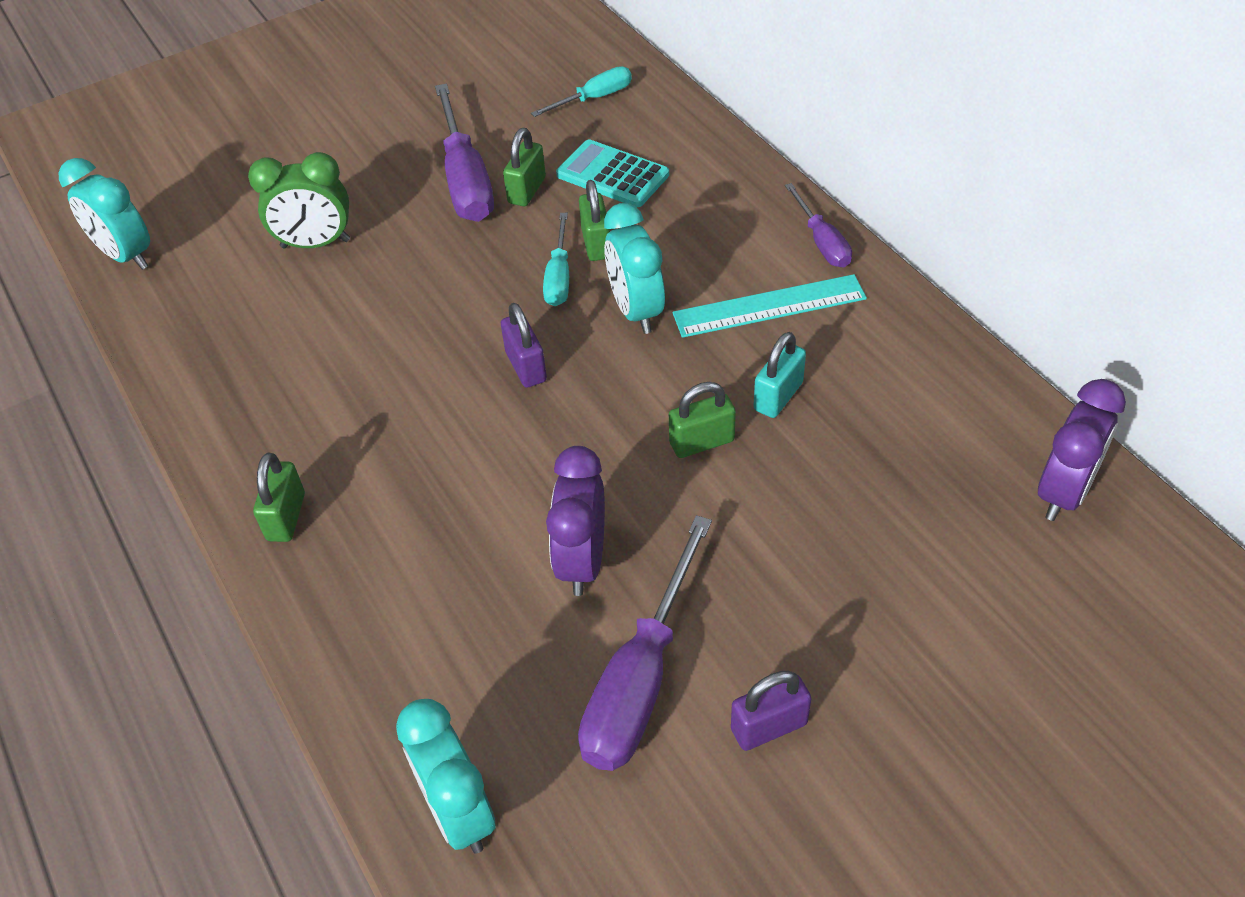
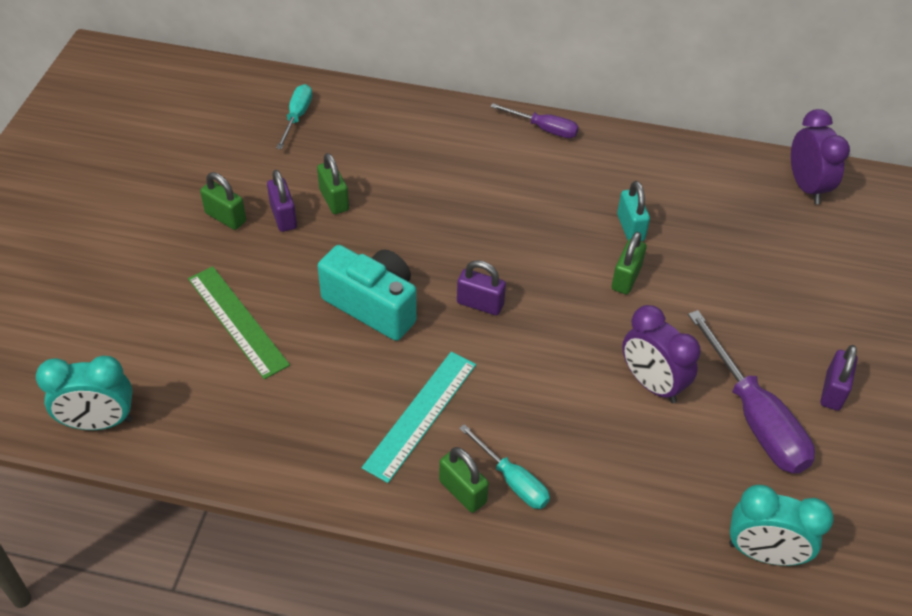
camera: 50 degrees left, 0 degrees up
(315, 244) = (237, 321): green clock -> green ruler
(434, 304) = (373, 305): none -> turquoise camera
(465, 179) = (283, 217): purple screwdriver -> purple padlock
(559, 277) = (427, 239): turquoise screwdriver -> turquoise screwdriver (512, 480)
(596, 243) = (422, 206): green padlock -> green padlock (225, 217)
(612, 175) = (375, 159): turquoise calculator -> none
(636, 311) = (497, 230): turquoise clock -> none
(769, 306) = (563, 182): turquoise ruler -> turquoise ruler (421, 415)

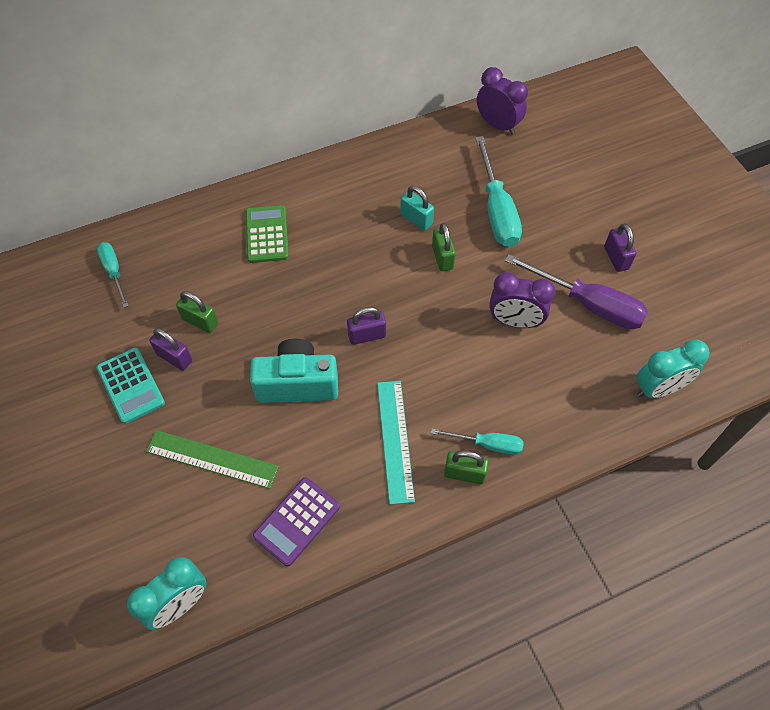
camera: 35 degrees left, 10 degrees up
(225, 217) = (131, 385): green padlock -> turquoise calculator
(262, 424) = (297, 521): none -> purple calculator
(464, 160) = (267, 234): none -> green calculator
(544, 129) = (301, 178): purple screwdriver -> none
(729, 267) = (497, 210): none -> turquoise screwdriver

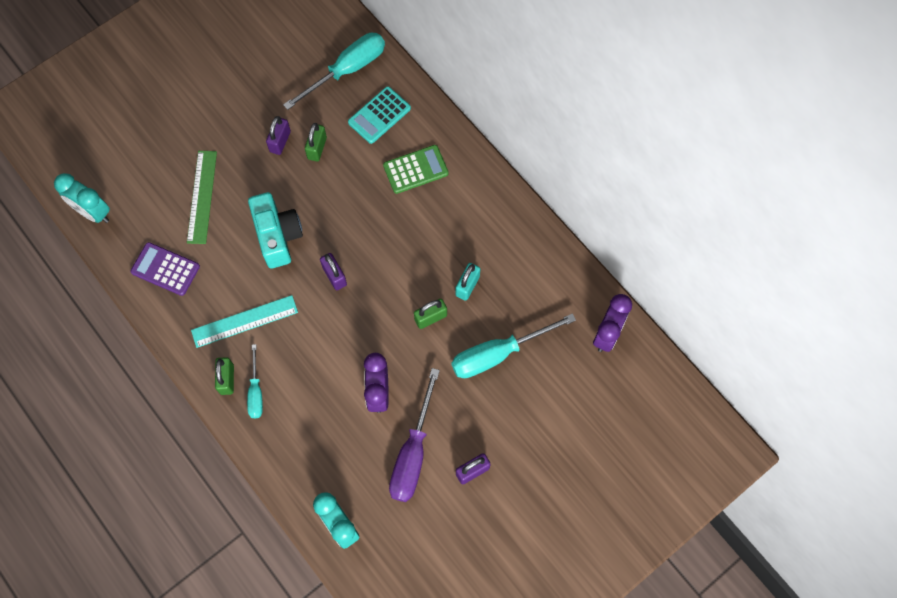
camera: 75 degrees right, 10 degrees up
(114, 272) = (347, 70): turquoise screwdriver -> turquoise screwdriver, size x1.78
(131, 385) = (249, 121): turquoise calculator -> turquoise calculator (379, 115)

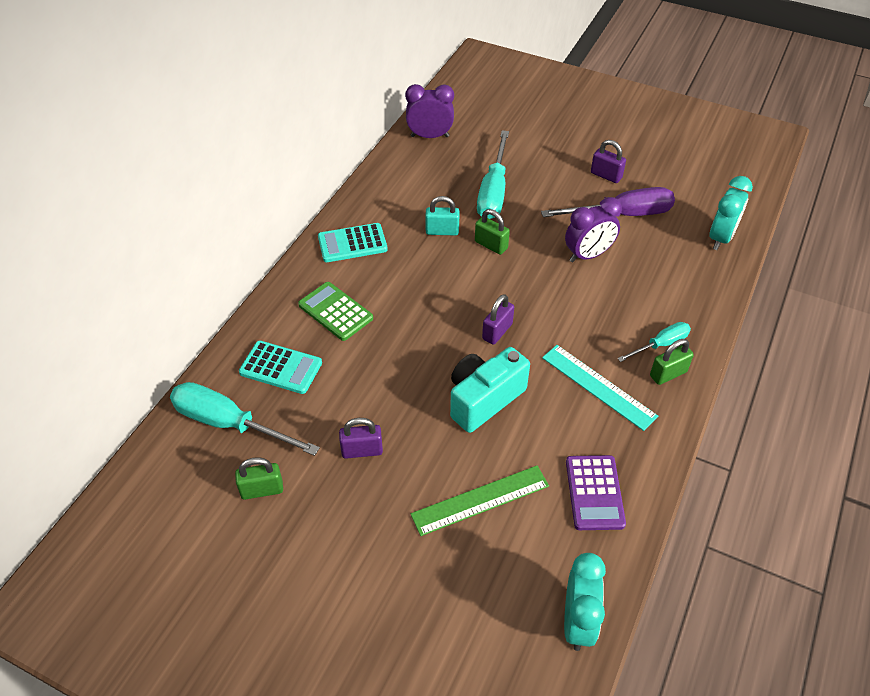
camera: 115 degrees left, 20 degrees down
(317, 148) = (352, 409): green padlock -> green padlock (262, 490)
(487, 209) = (352, 243): none -> turquoise calculator
(498, 354) = (493, 192): turquoise screwdriver -> turquoise screwdriver turned 60 degrees clockwise

